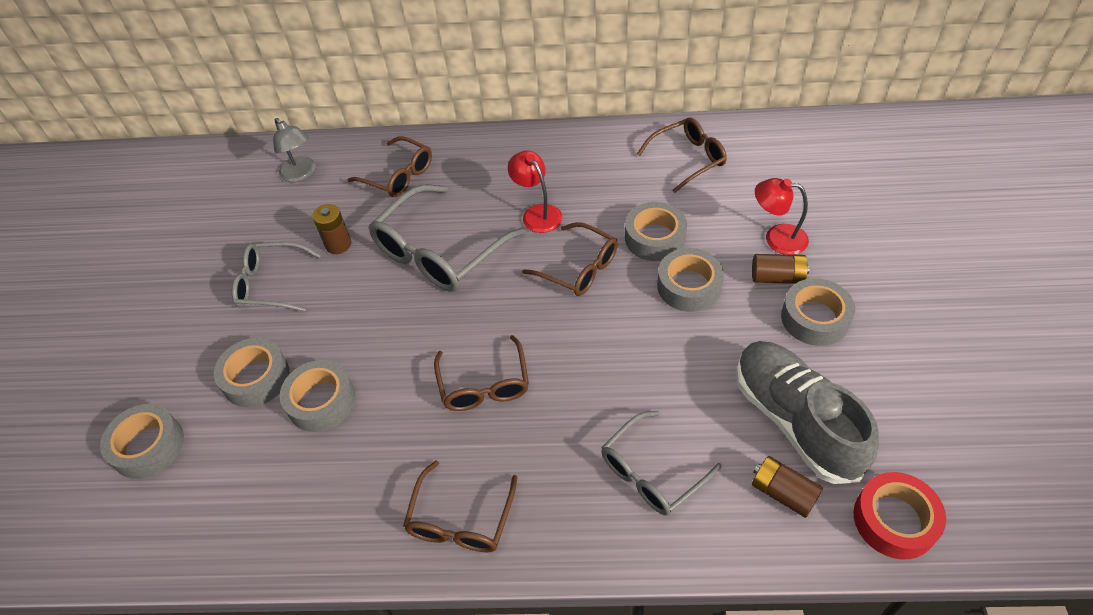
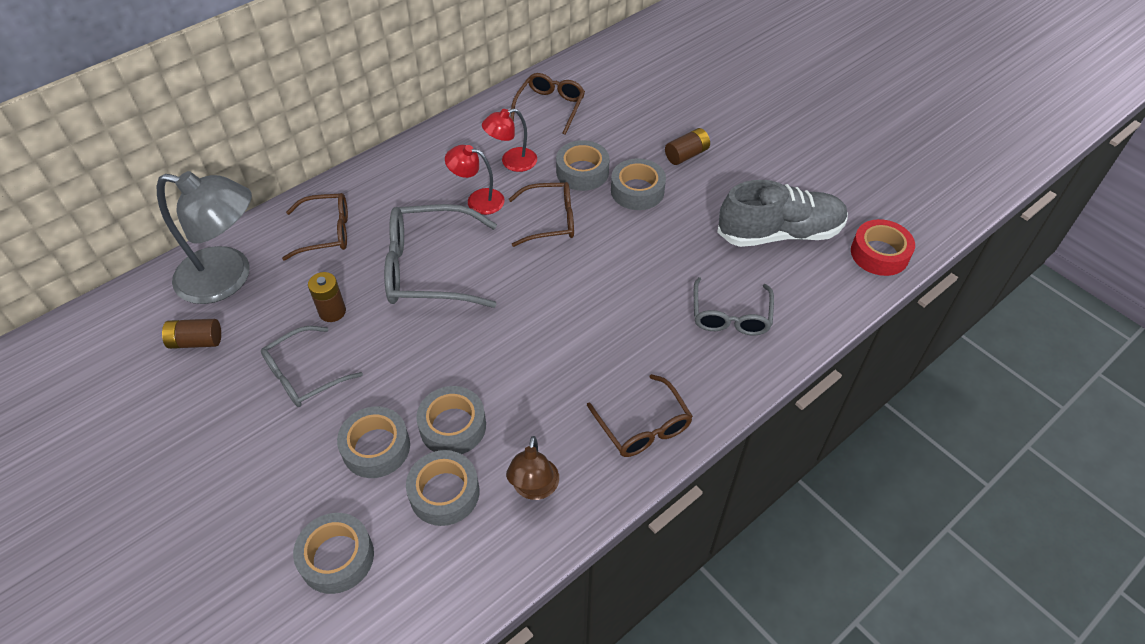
camera: 45 degrees left, 0 degrees up
(301, 174) = (228, 278): grey lamp -> grey lamp, size x1.90
(322, 504) = (534, 488): none -> brown lamp
(439, 252) = (429, 268): grey glasses -> grey glasses turned 90 degrees clockwise
(484, 384) = (566, 335): brown glasses -> none
(777, 238) = (661, 130): red lamp -> red lamp (512, 162)
(783, 493) = (812, 277): brown battery -> brown battery (196, 341)
(795, 420) = (779, 233): grey shoe -> grey shoe turned 150 degrees clockwise
(814, 318) = (732, 167): grey tape -> grey tape (444, 493)

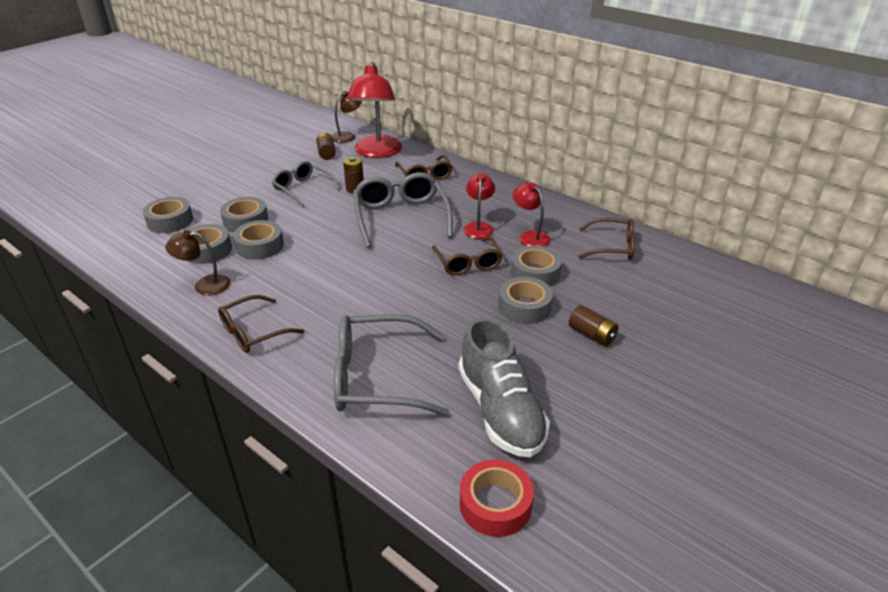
camera: 80 degrees right, 15 degrees down
(145, 311) = (347, 136): none -> brown lamp
(228, 278) = (377, 152): grey lamp -> red lamp
(730, 316) = (377, 377): grey glasses -> grey glasses, size x1.60

